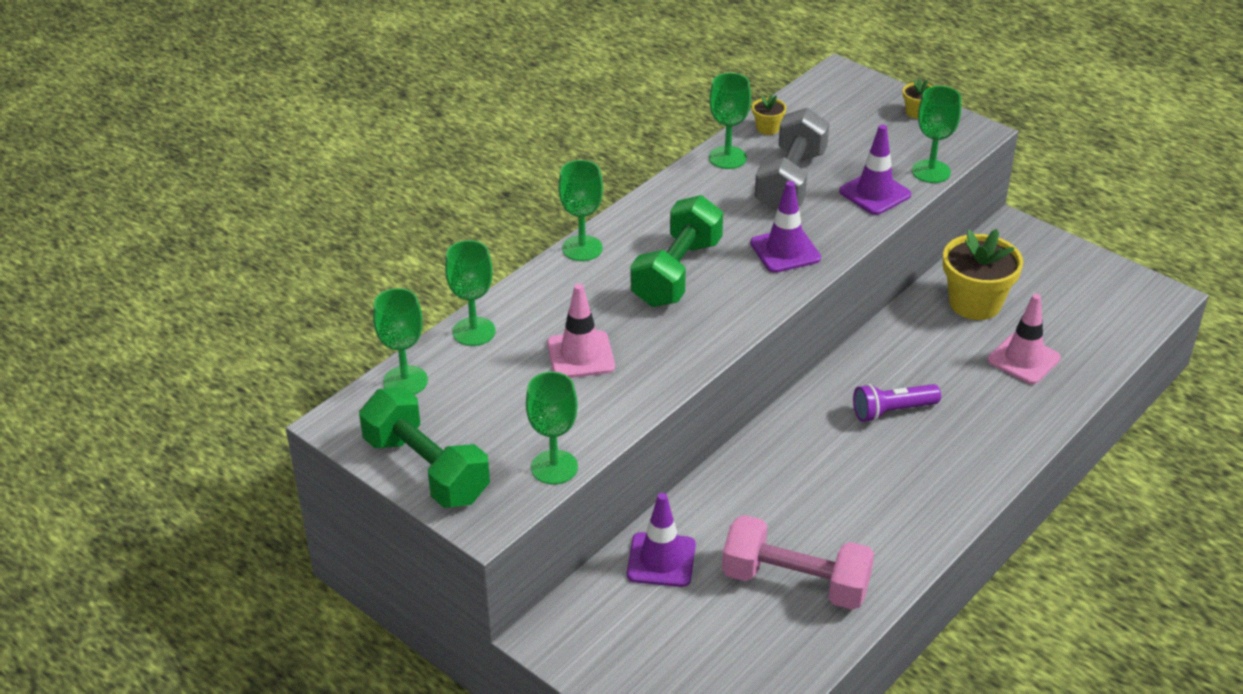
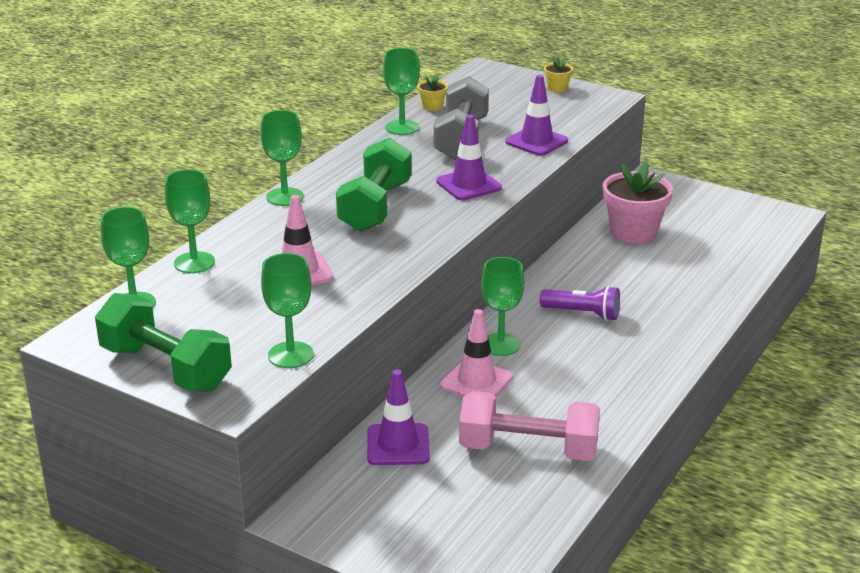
camera: 10 degrees left, 10 degrees down
(892, 411) = (583, 314): purple flashlight -> purple flashlight turned 135 degrees counterclockwise
(931, 171) = (580, 124): green goblet -> green goblet (500, 345)
(975, 303) = (633, 232): yellow flower pot -> pink flower pot
(1023, 359) = (686, 267): pink traffic cone -> pink traffic cone (476, 381)

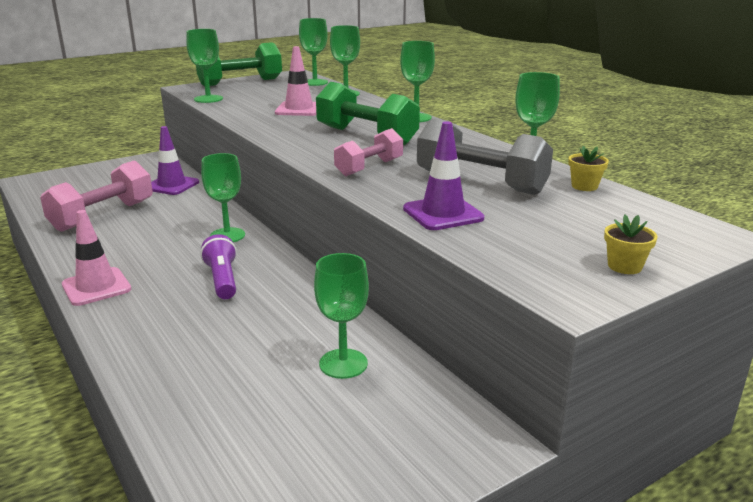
camera: 115 degrees right, 5 degrees down
(468, 185) = (369, 167): purple traffic cone -> pink dumbbell
(476, 381) = (196, 217): pink traffic cone -> pink traffic cone (96, 287)
(583, 314) = (222, 280): purple flashlight -> purple flashlight turned 120 degrees clockwise
(633, 232) = (343, 363): pink flower pot -> green goblet

